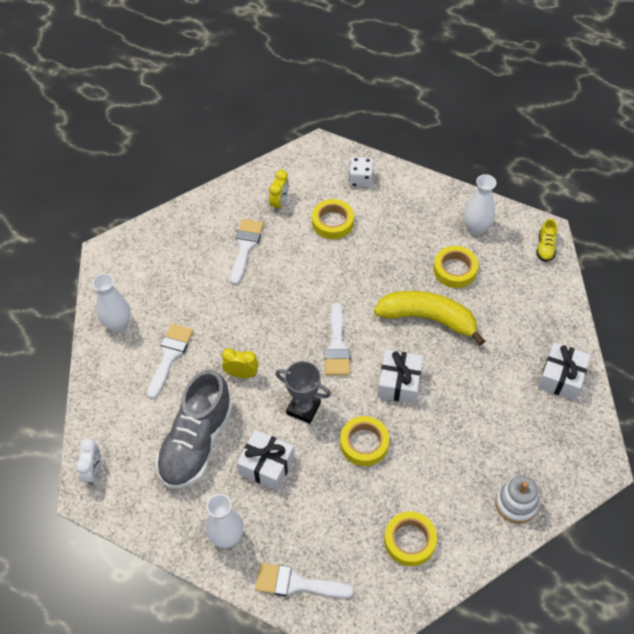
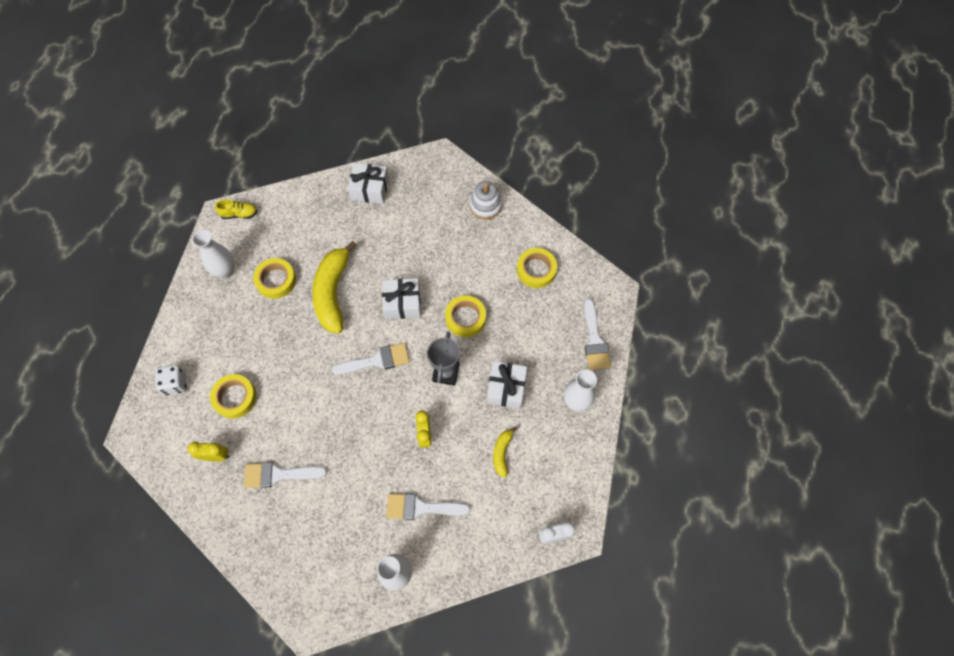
camera: 105 degrees left, 10 degrees up
(196, 443) = (502, 453): grey shoe -> yellow banana

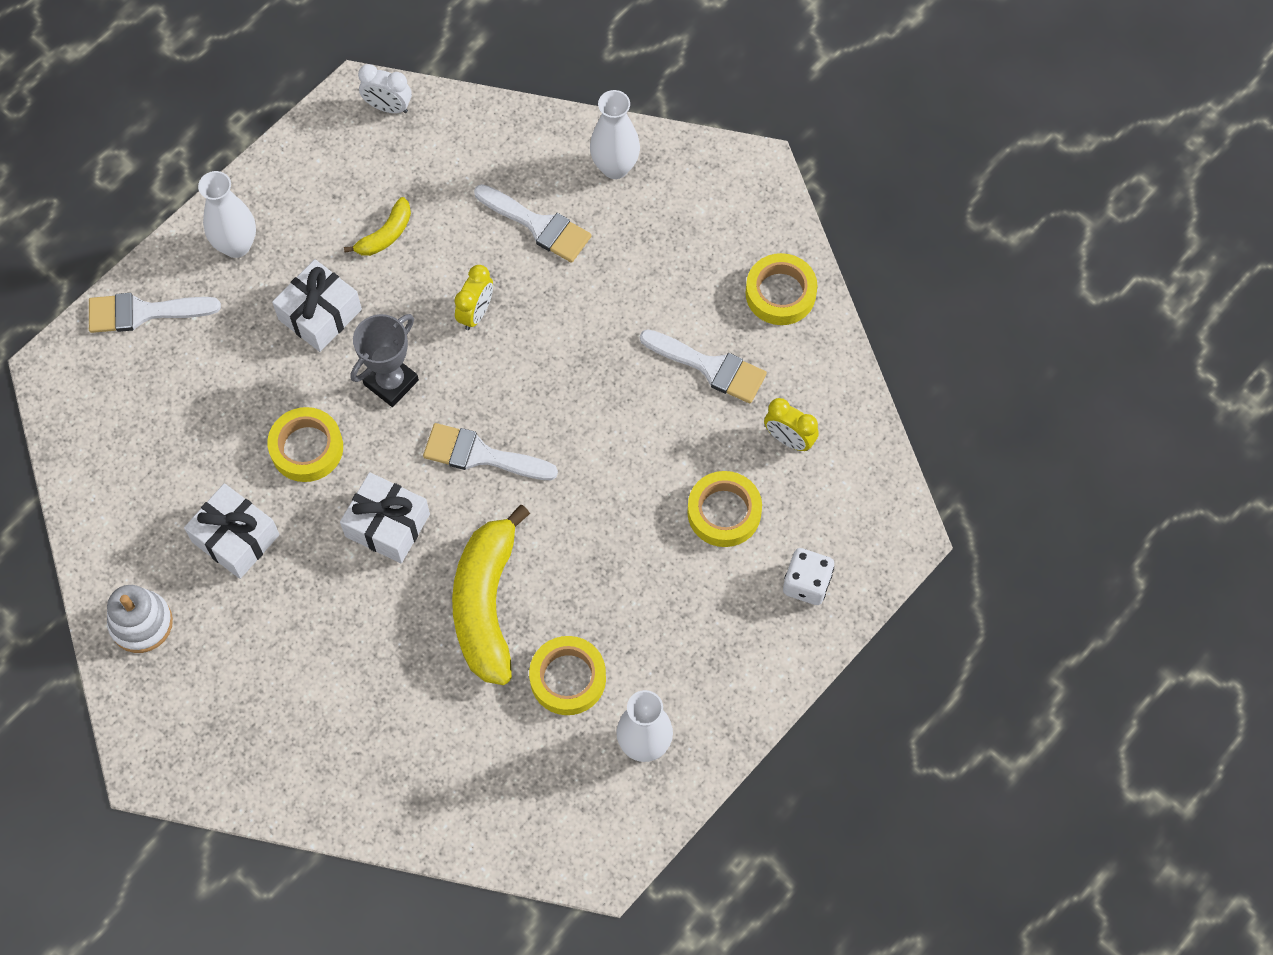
camera: 150 degrees left, 0 degrees up
(239, 214) = (569, 849): yellow shoe -> none
(333, 293) = (486, 604): yellow banana -> yellow banana turned 150 degrees clockwise
(370, 189) = (313, 770): white gift -> white gift (235, 538)
(536, 270) = (144, 465): yellow tape -> yellow tape (780, 293)
(594, 340) = (143, 312): white brush -> white brush turned 120 degrees counterclockwise

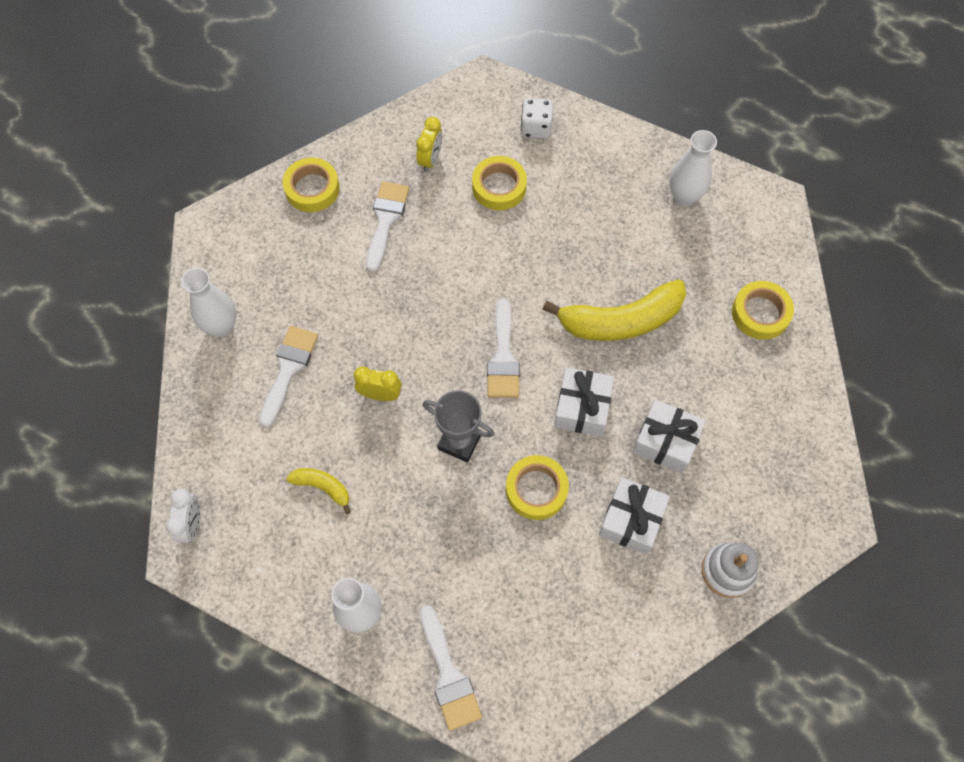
camera: 105 degrees left, 0 degrees up
(320, 314) = (412, 518): white gift -> white gift (665, 442)
(568, 678) = (656, 254): yellow tape -> yellow tape (760, 313)

